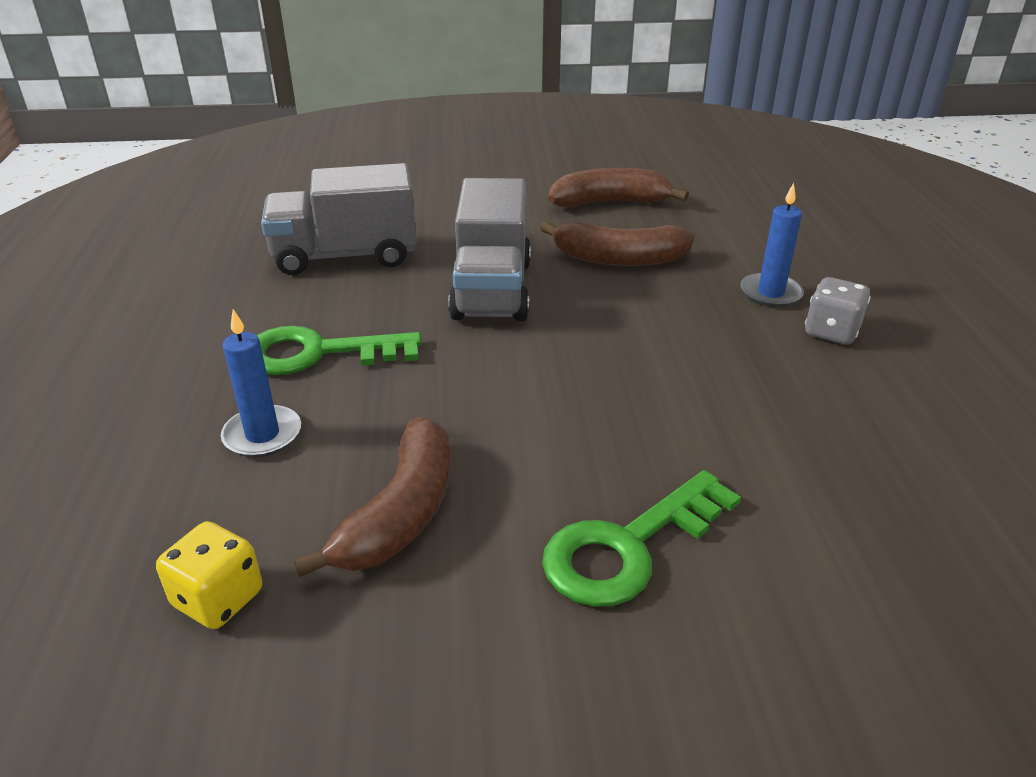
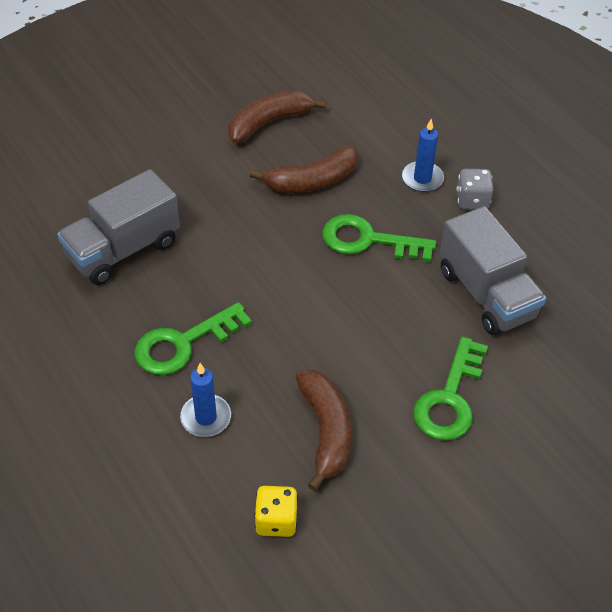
camera: 30 degrees left, 15 degrees up
(492, 290) = (250, 243): grey truck -> grey truck (486, 294)
(647, 329) = (368, 240): none -> green key

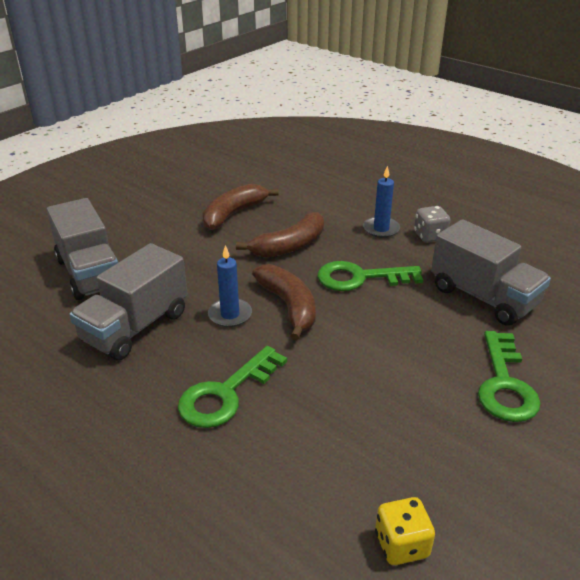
camera: 15 degrees left, 15 degrees down
(97, 173) = (90, 273): none -> grey truck
(206, 417) = (278, 457): blue candle -> blue candle (230, 315)
(325, 431) = (406, 440): brown banana -> brown banana (288, 306)

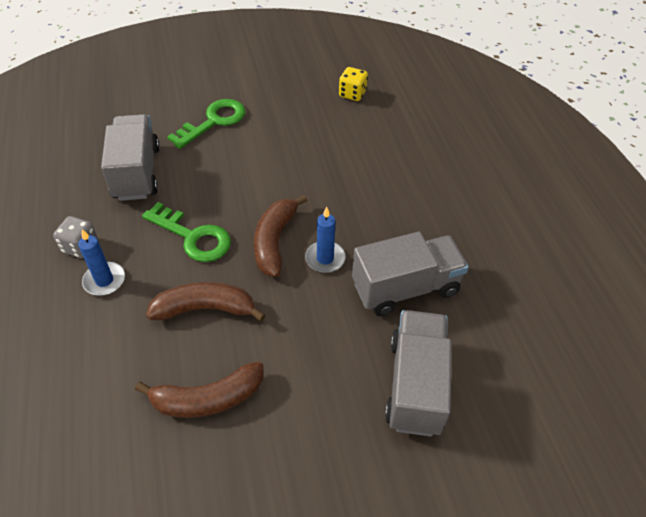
camera: 145 degrees left, 15 degrees up
(226, 393) = (376, 198): green key -> none

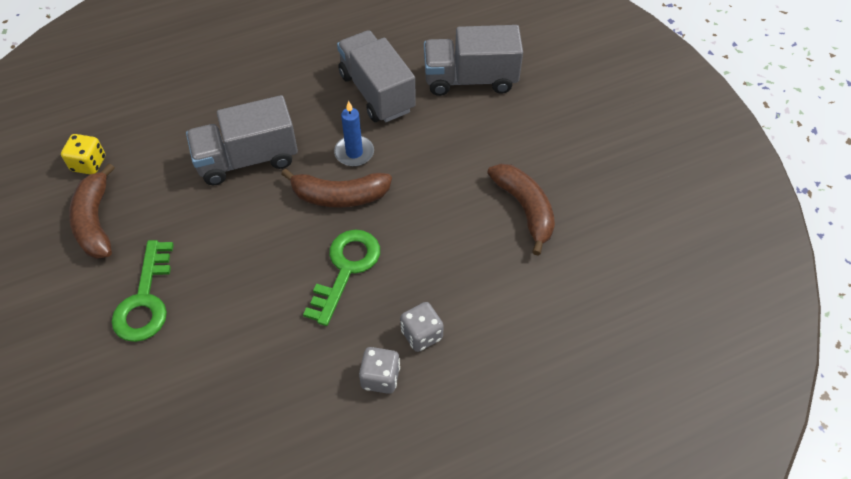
camera: 100 degrees left, 5 degrees up
(104, 280) = (421, 334): blue candle -> grey dice
(136, 173) = (251, 359): grey truck -> grey truck (247, 159)
(205, 309) = (435, 234): brown banana -> brown banana (96, 221)
(213, 121) = (145, 300): green key -> green key turned 120 degrees counterclockwise

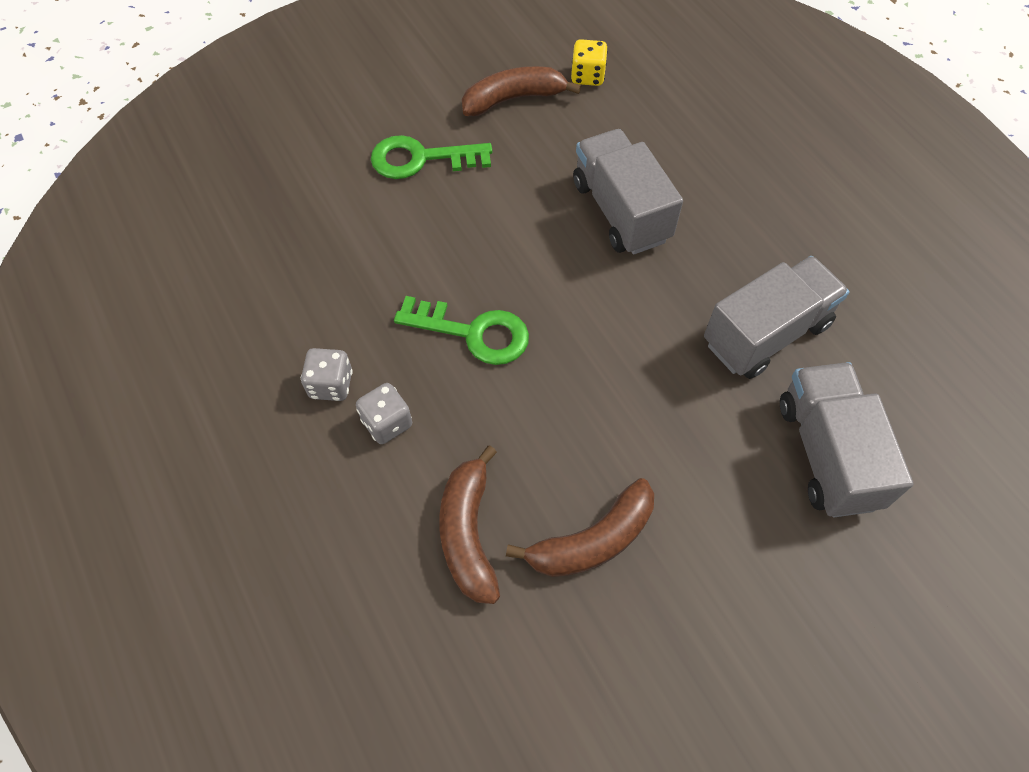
camera: 85 degrees right, 5 degrees up
(340, 196) = (580, 313): brown banana -> brown banana (469, 533)
(354, 153) = (653, 320): blue candle -> none

